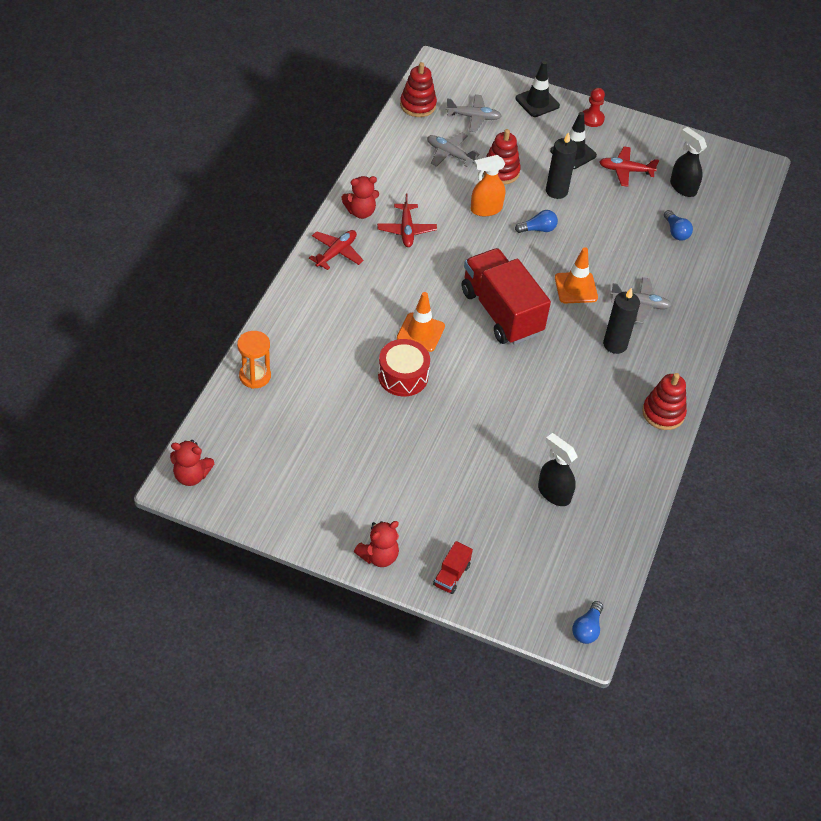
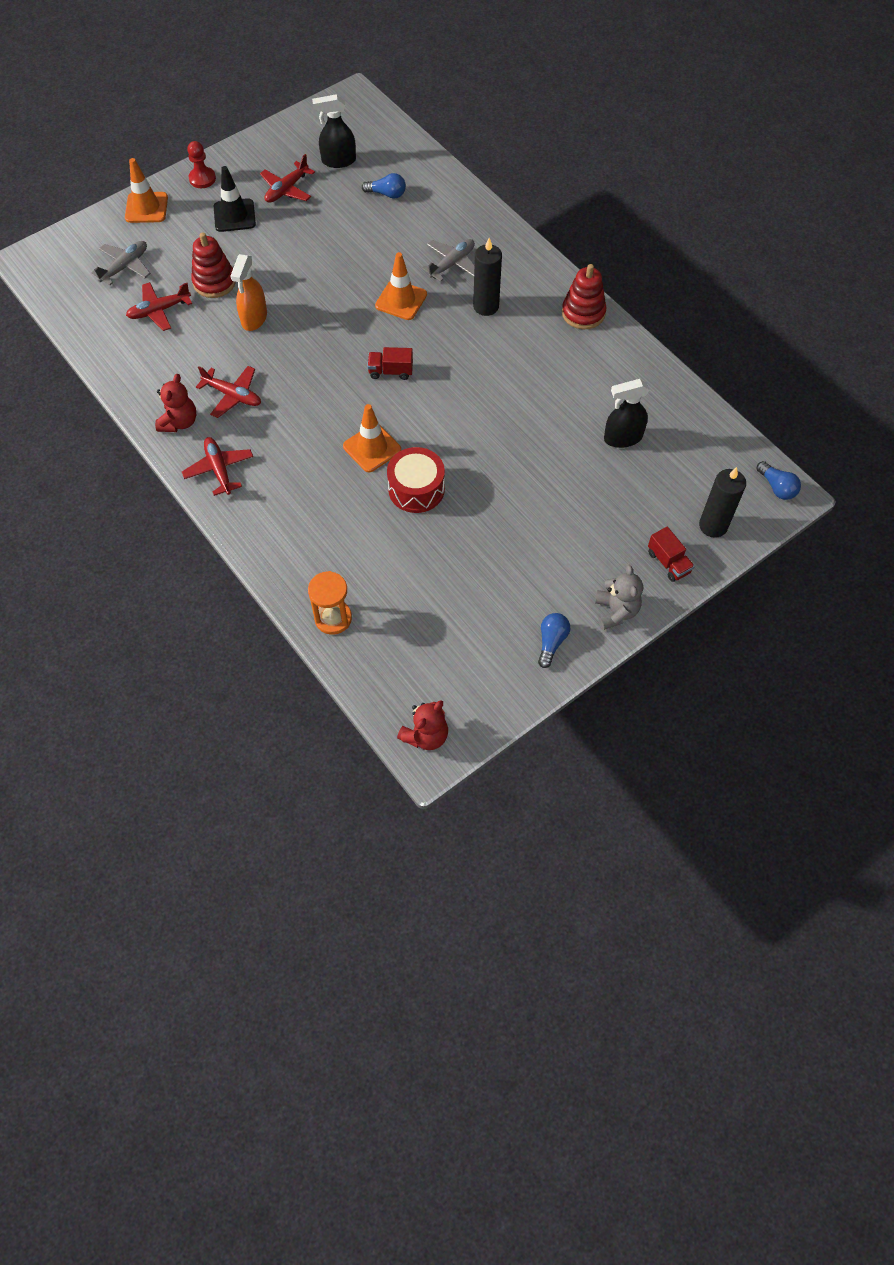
camera: 55 degrees left, 10 degrees up
(378, 556) = (616, 611): red teddy bear -> grey teddy bear
(418, 105) = (70, 303): red stacking toy -> none
(449, 154) = (159, 310): grey plane -> red plane
(501, 312) = (390, 371): red truck -> red truck, size x0.41
(537, 102) = (146, 208): black traffic cone -> orange traffic cone
(538, 229) = (309, 291): blue light bulb -> blue light bulb (551, 642)
(556, 191) = (272, 253): black candle -> black candle (713, 525)

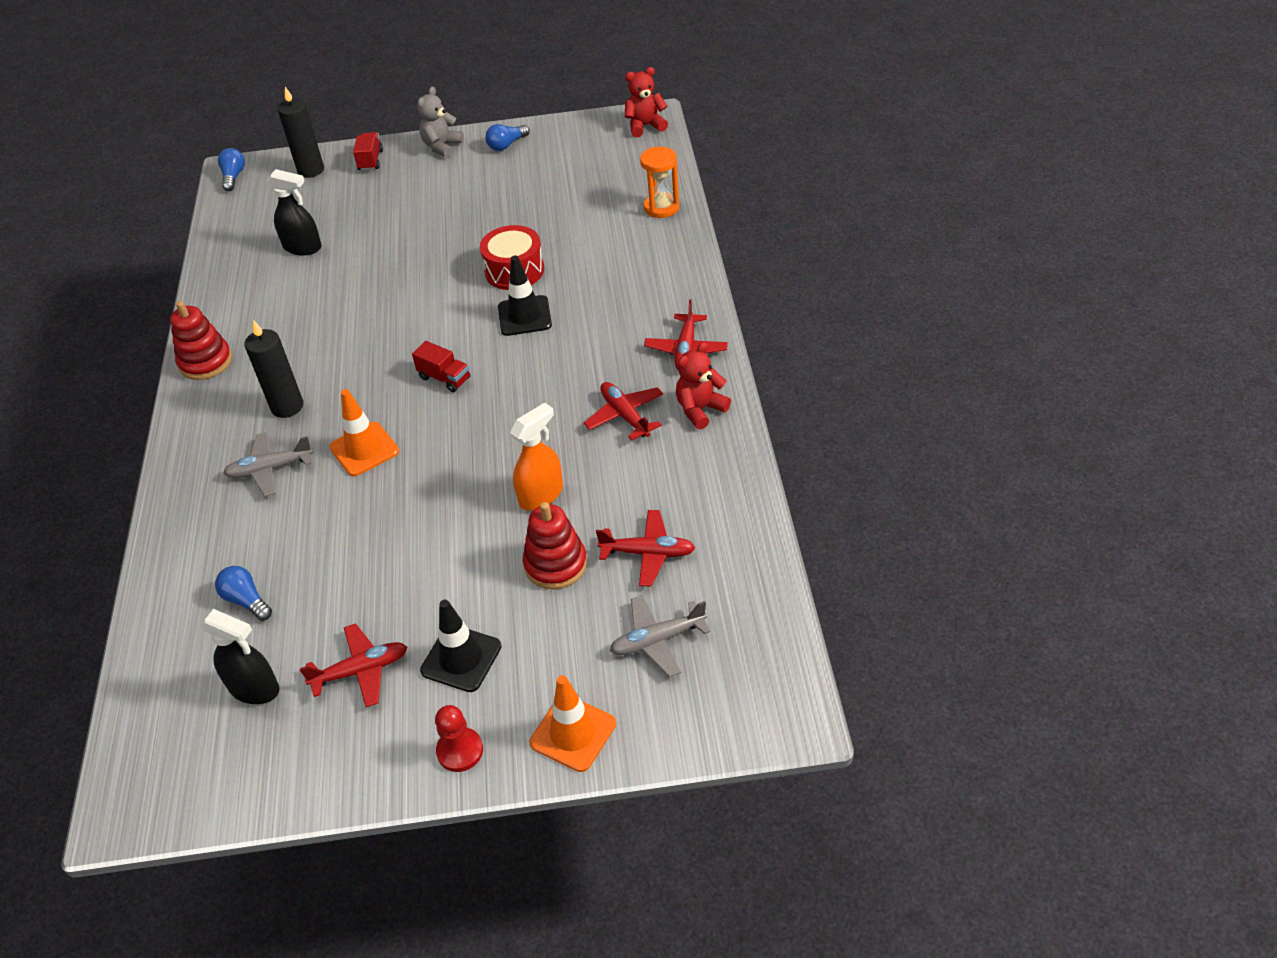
camera: 145 degrees left, 15 degrees down
(372, 448) = (524, 316): orange traffic cone -> black traffic cone

